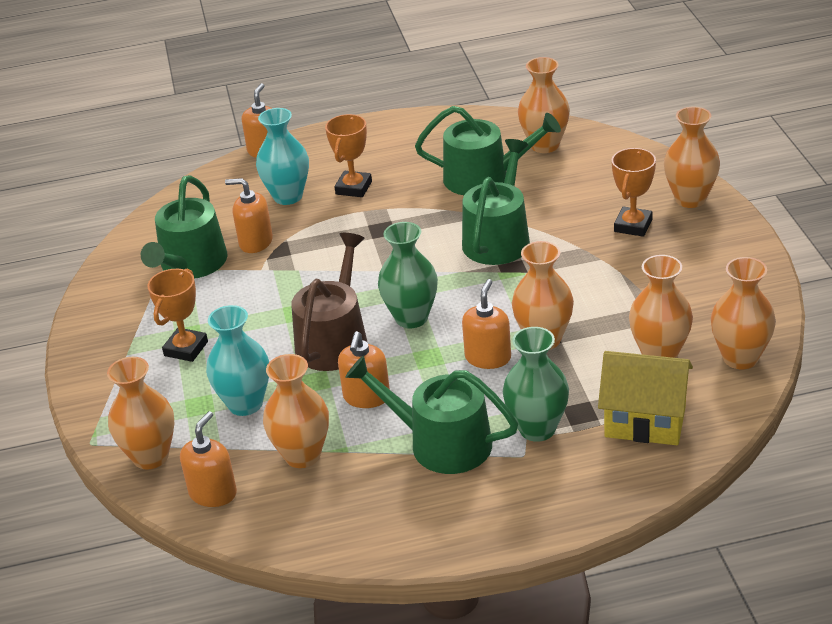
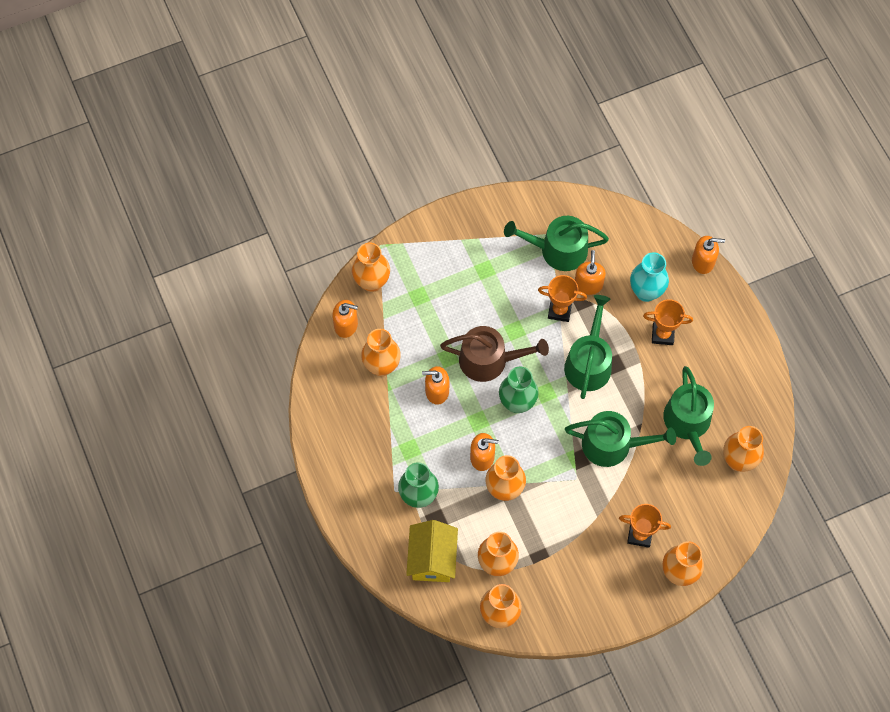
camera: 75 degrees right, 30 degrees up
(186, 349) = (470, 273): orange trophy -> orange trophy (559, 310)
(245, 404) = (423, 322): turquoise vase -> none
(441, 443) = (400, 442): green watering can -> green watering can (589, 362)

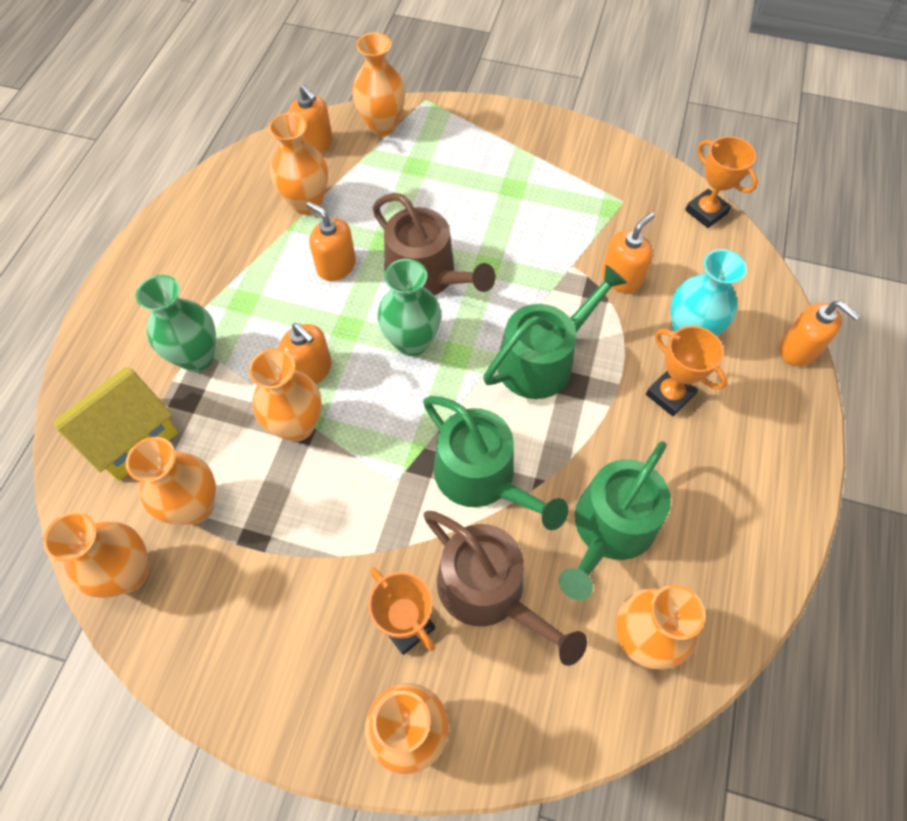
camera: 40 degrees right, 5 degrees down
(558, 250) = (617, 221): green watering can -> none
(559, 310) = (560, 281): orange trophy -> orange trophy (706, 212)
(661, 492) = (489, 591): none -> brown watering can

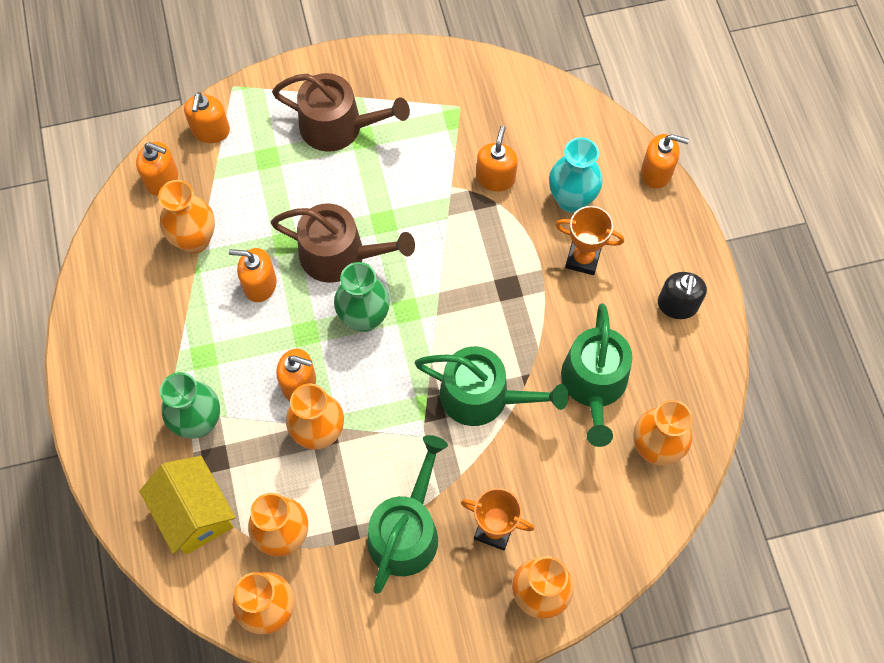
camera: 30 degrees left, 5 degrees up
(132, 438) = (195, 513): yellow house -> yellow house turned 45 degrees counterclockwise
(382, 125) = (211, 131): orange vase -> orange soap dispenser
(489, 591) = (536, 474): brown watering can -> brown watering can (338, 126)
(542, 359) = (474, 279): green watering can -> green watering can (406, 530)
(706, 212) = (530, 83): orange trophy -> none
(752, 494) = (677, 305): none -> black soap dispenser

